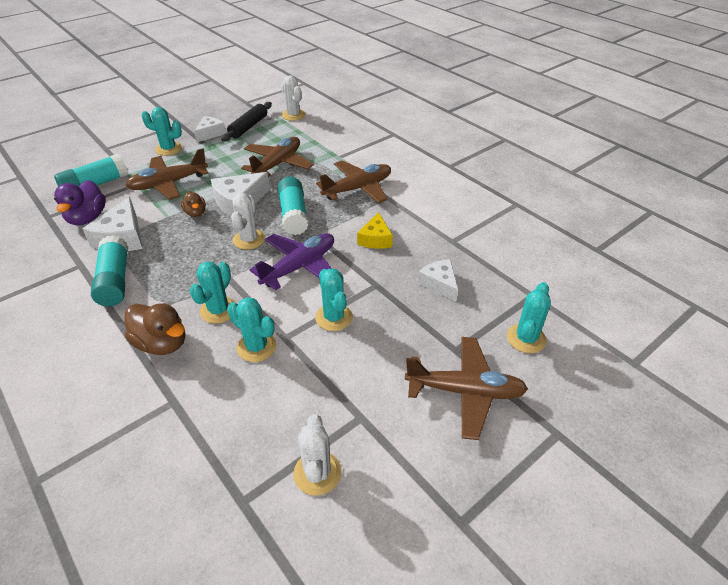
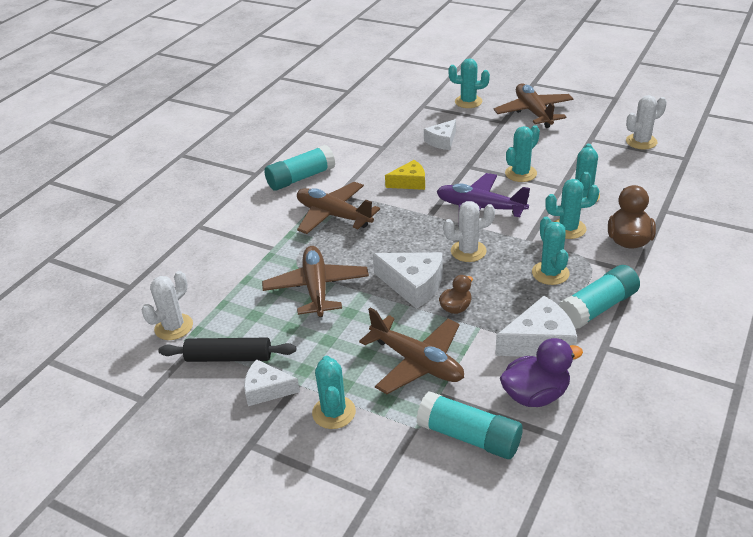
camera: 110 degrees left, 5 degrees down
(177, 272) = (550, 273): none -> turquoise cactus
(278, 164) = (316, 288): brown plane -> brown plane turned 75 degrees clockwise
(293, 214) = (407, 239): turquoise glue stick -> turquoise glue stick (300, 178)

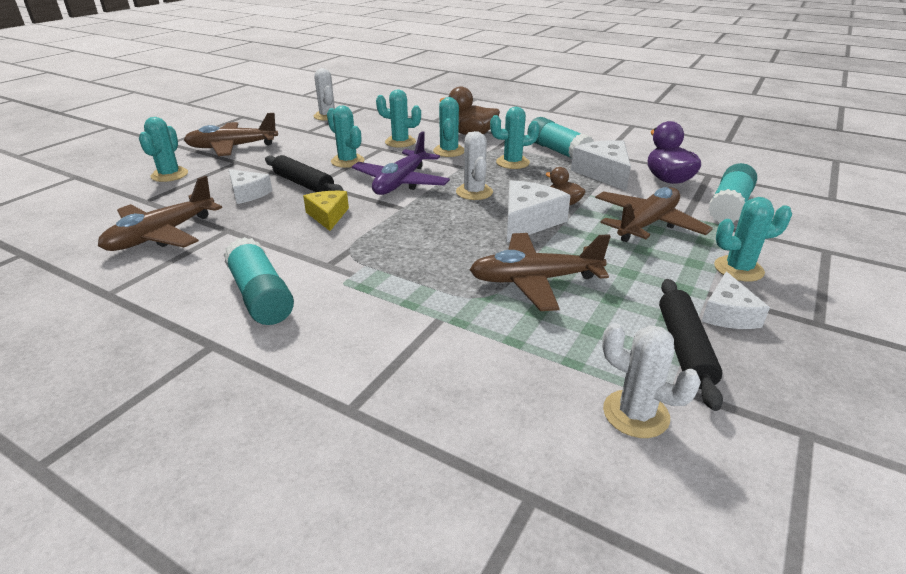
camera: 90 degrees left, 5 degrees down
(333, 215) = (377, 268): brown plane -> brown plane (162, 235)
(465, 161) = (303, 184): none -> black rolling pin

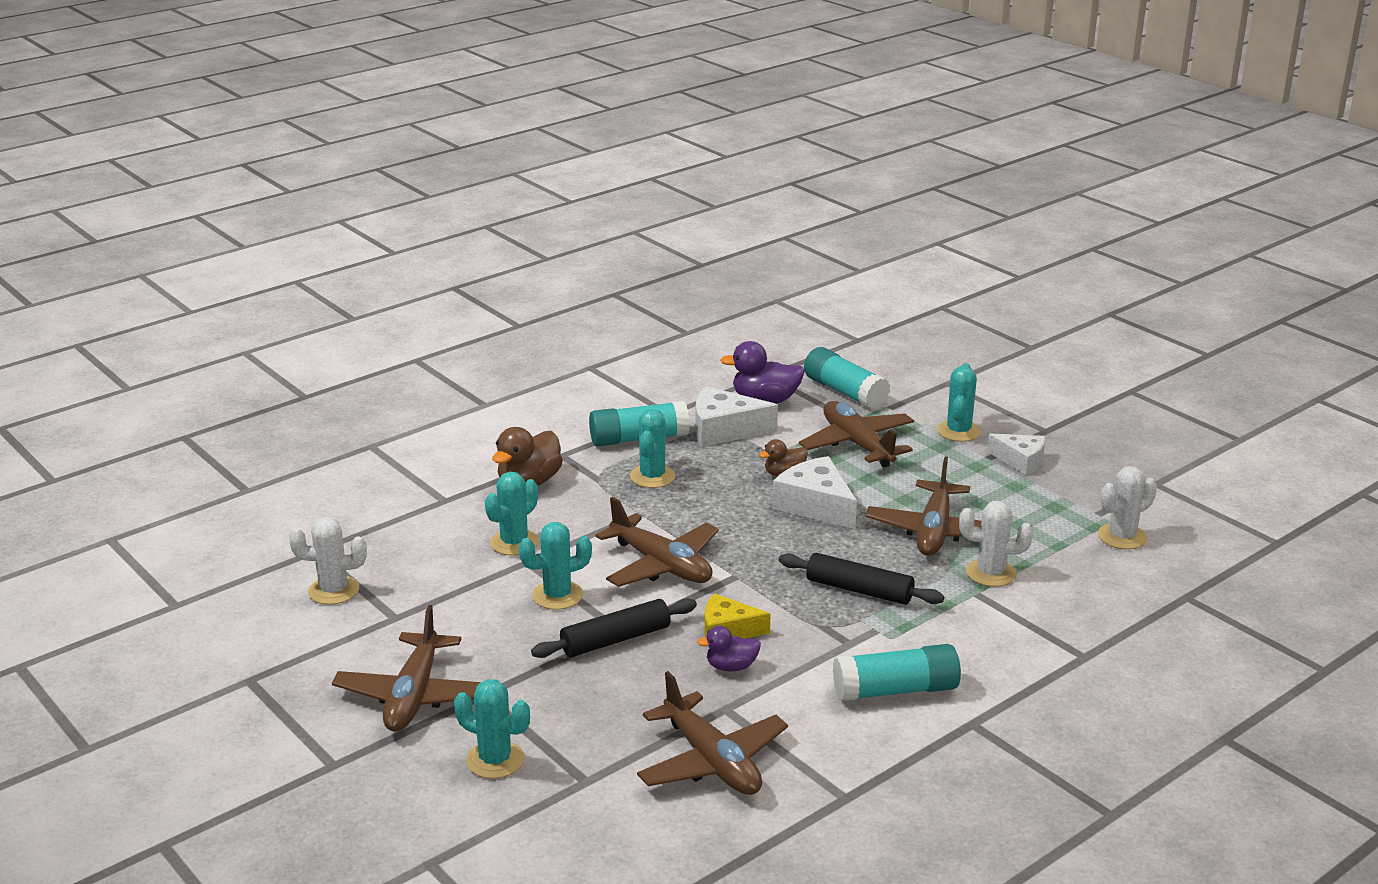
camera: 70 degrees left, 5 degrees down
(248, 193) = (618, 688): white cheese -> none
(280, 224) = (731, 667): none -> purple duck
(401, 182) = (661, 565): purple plane -> brown plane
(449, 151) = (580, 512): turquoise cactus -> none
(474, 192) = (723, 521): white cactus -> white cactus (991, 573)
(684, 348) = (1057, 494): black rolling pin -> black rolling pin (859, 590)

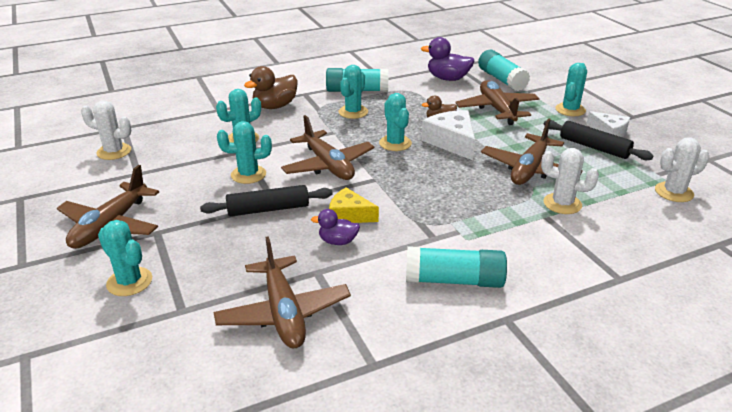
camera: 15 degrees right, 5 degrees up
(724, 430) = (413, 91): white cheese -> none
(738, 518) = (395, 143): none -> turquoise cactus
(859, 590) = (458, 201): black rolling pin -> black rolling pin (594, 147)

